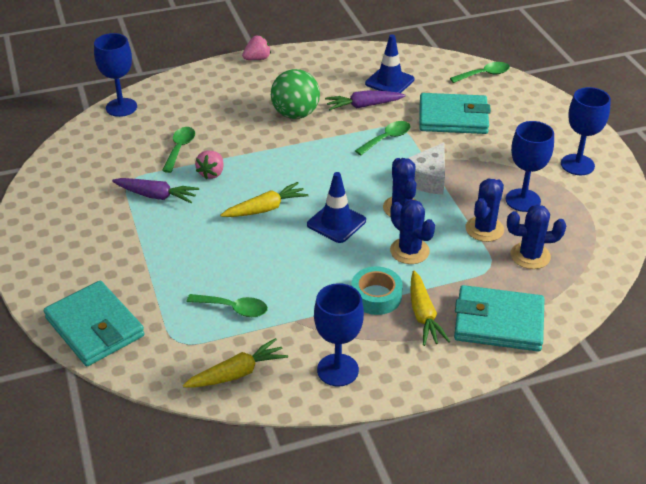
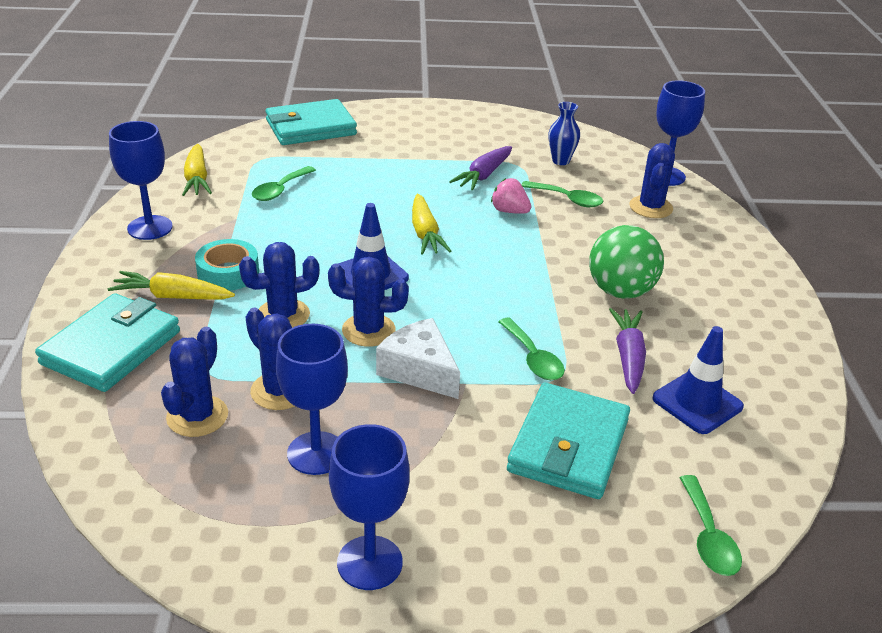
camera: 105 degrees right, 5 degrees down
(113, 159) = (560, 161): none -> blue vase
(175, 110) = (651, 207): none -> blue cactus
(257, 59) = (779, 287): pink strawberry -> none

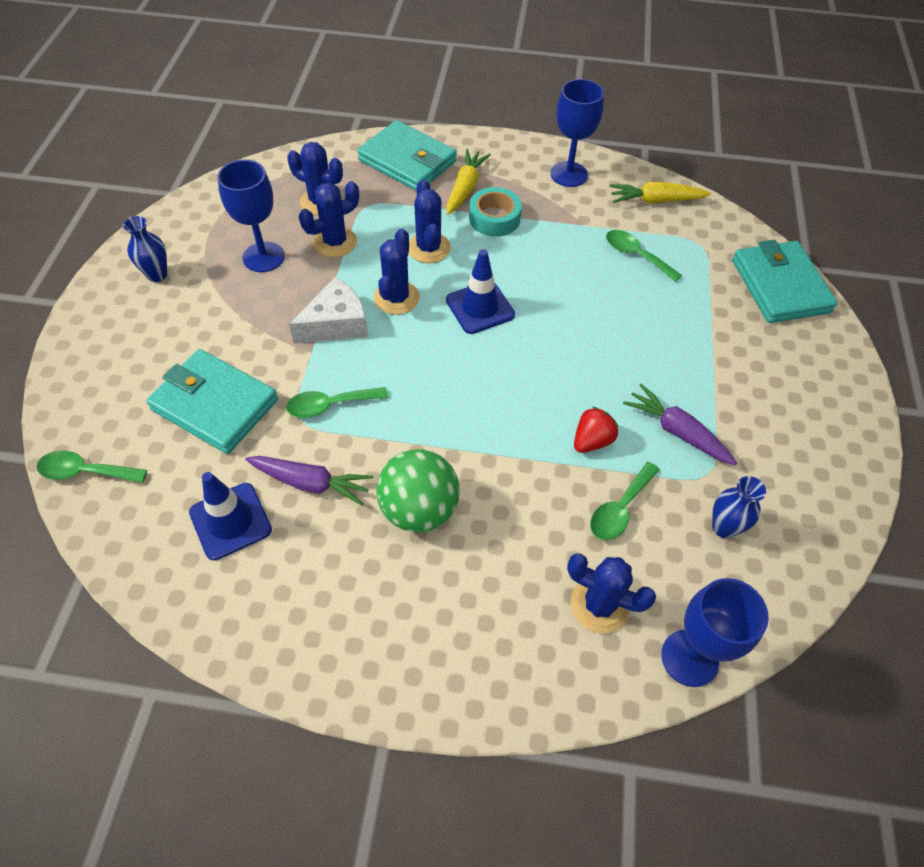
camera: 100 degrees right, 20 degrees up
(369, 562) = (157, 275): blue goblet -> blue vase
(425, 233) = (548, 357): yellow carrot -> none
(509, 211) = (592, 441): pink strawberry -> red strawberry

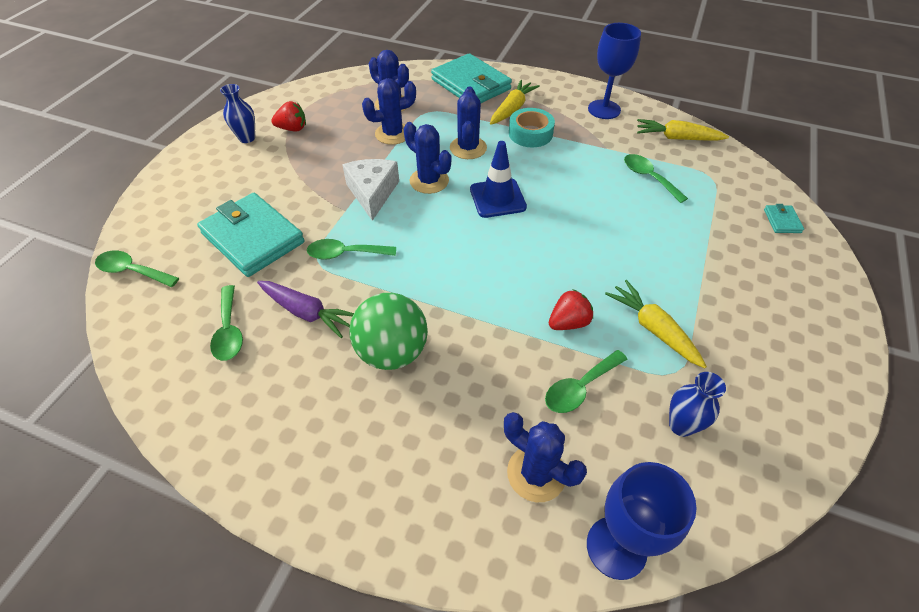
camera: 15 degrees right, 5 degrees down
(210, 253) = (292, 129): none -> red strawberry
(230, 521) = (229, 331): blue traffic cone -> green spoon
(263, 257) = (332, 137): blue goblet -> none
(336, 324) = (372, 193): white cheese -> white cheese turned 75 degrees counterclockwise
(396, 298) = (429, 181): blue cactus -> blue cactus turned 75 degrees counterclockwise
(677, 431) = (653, 329): purple carrot -> yellow carrot
(780, 286) = (782, 221): turquoise wallet -> turquoise wallet, size x0.41

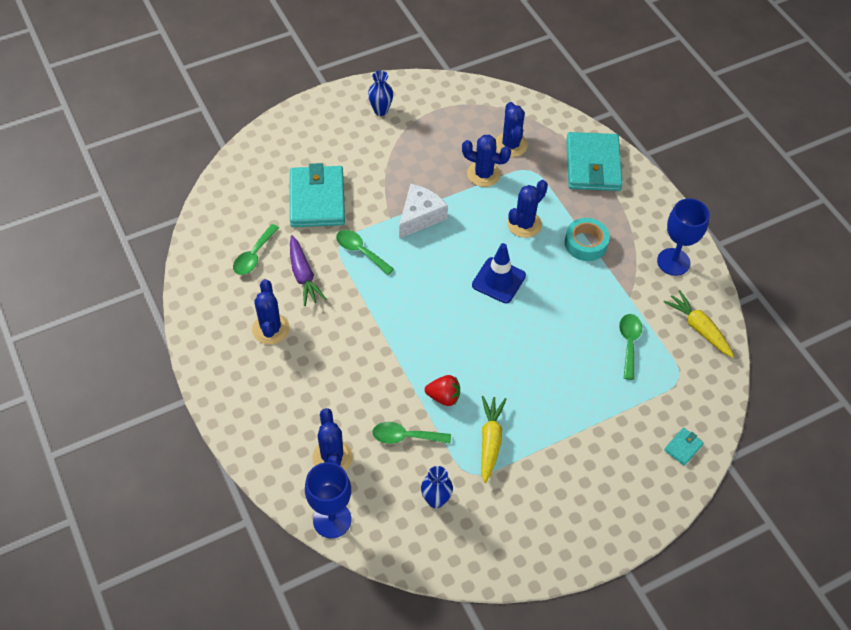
camera: 40 degrees right, 5 degrees up
(132, 271) = (234, 176): green spoon -> none
(292, 129) = (418, 122): red strawberry -> none
(392, 352) = (326, 335): green ball -> none
(429, 181) = (467, 233): blue cactus -> blue cactus (271, 329)
(512, 109) = (598, 211): yellow carrot -> none

